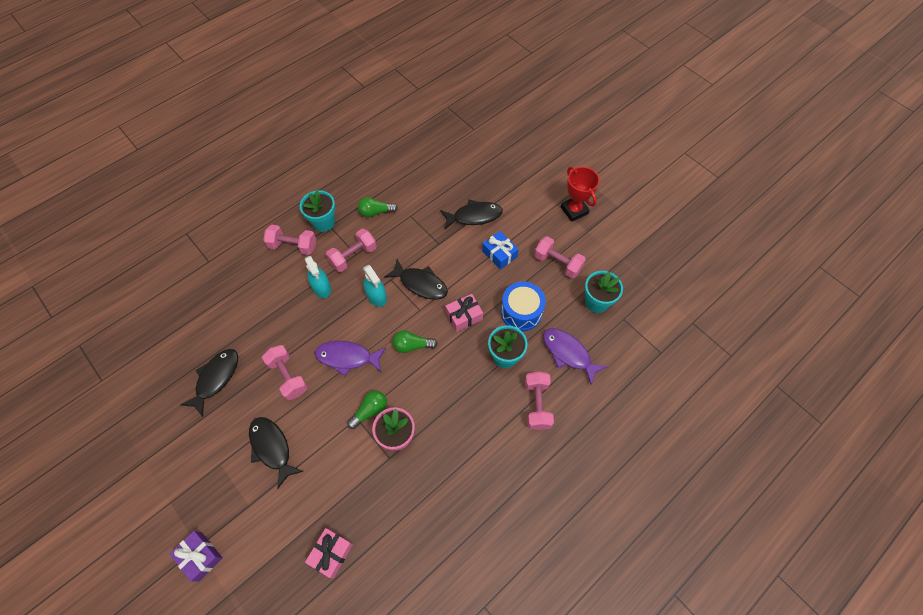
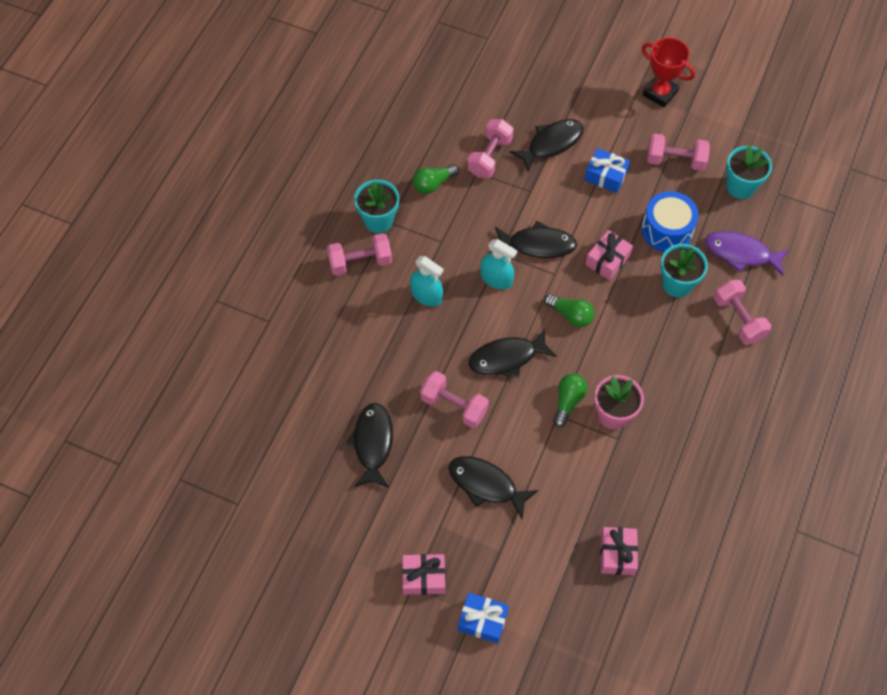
camera: 25 degrees left, 0 degrees up
(182, 499) = (424, 577): none -> pink gift
(200, 556) = (482, 620): purple gift -> blue gift
(347, 357) = (507, 358): purple fish -> black fish
(353, 256) = (440, 245): pink dumbbell -> pink dumbbell (489, 157)
(412, 345) = (570, 315): green light bulb -> green light bulb turned 120 degrees counterclockwise

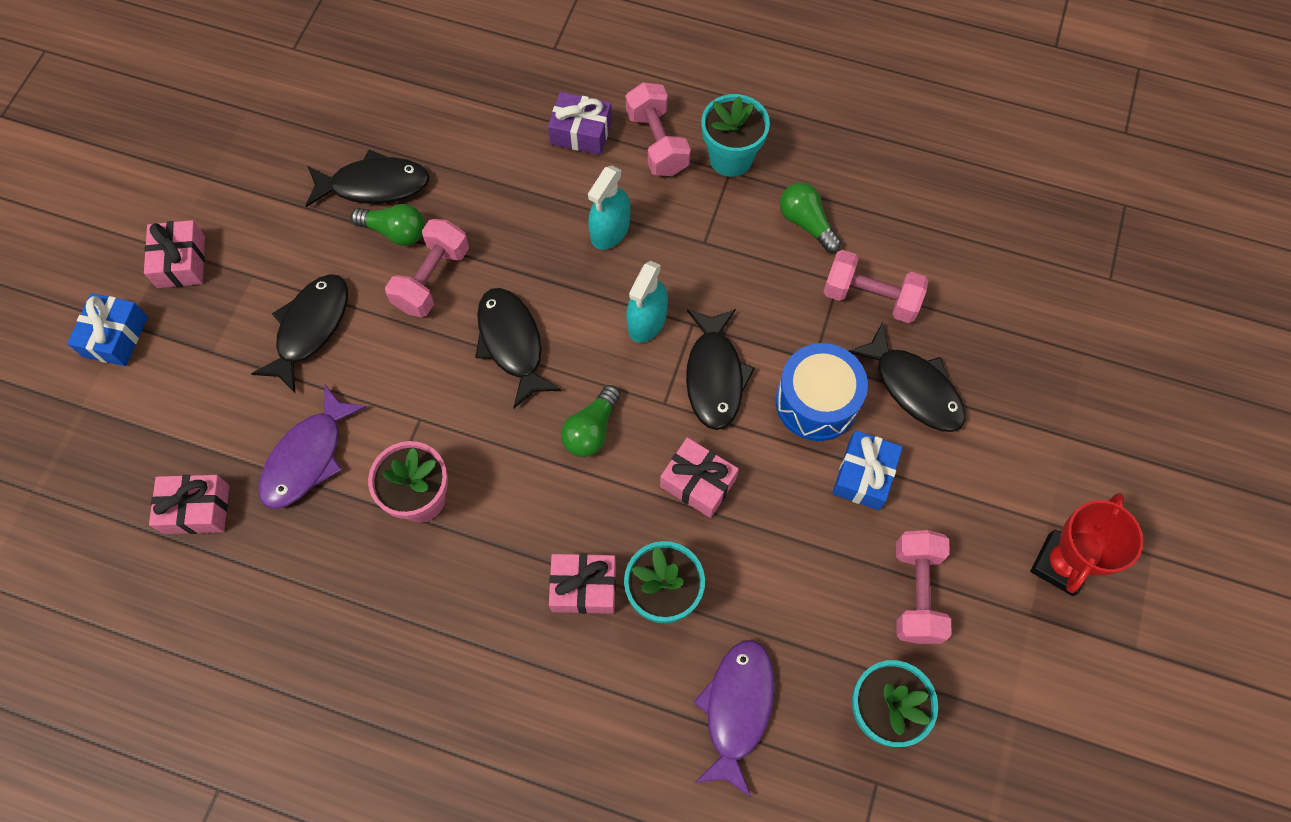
camera: 85 degrees right, 5 degrees up
(345, 308) = (581, 132): none -> purple gift
(568, 401) = (442, 432): green light bulb -> green light bulb (395, 232)
(583, 484) = (308, 457): none -> purple fish
(667, 230) = (768, 578): blue drum -> blue drum (816, 402)
(672, 325) = (584, 587): none -> pink gift
(738, 319) = (603, 701): pink dumbbell -> none

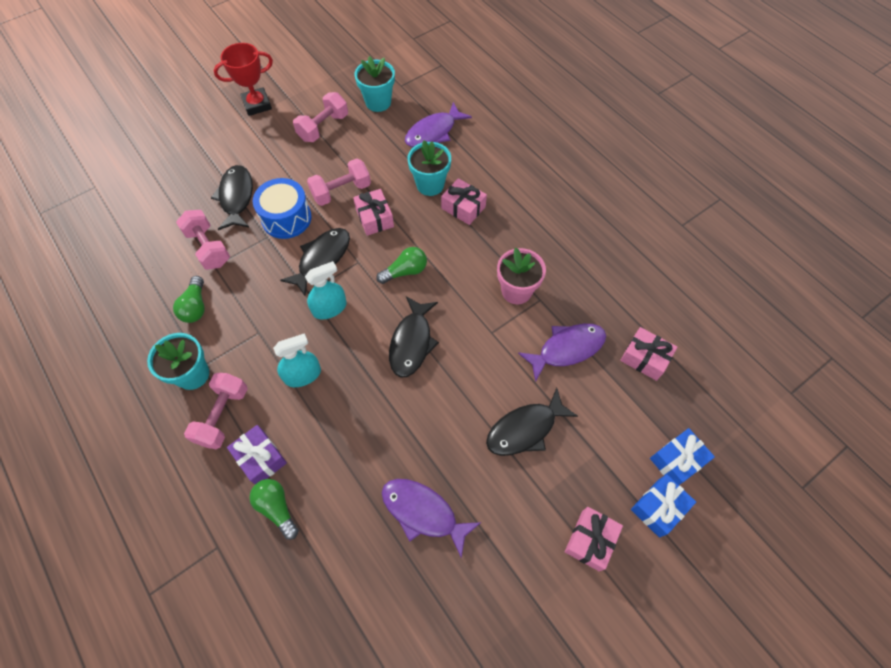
camera: 145 degrees left, 5 degrees down
(374, 185) = (423, 512): black fish -> purple fish
(395, 232) = (432, 464): green light bulb -> green light bulb (277, 508)
(432, 279) = (430, 413): pink dumbbell -> pink dumbbell (341, 191)
(863, 475) = (298, 177): blue gift -> blue gift (677, 460)

